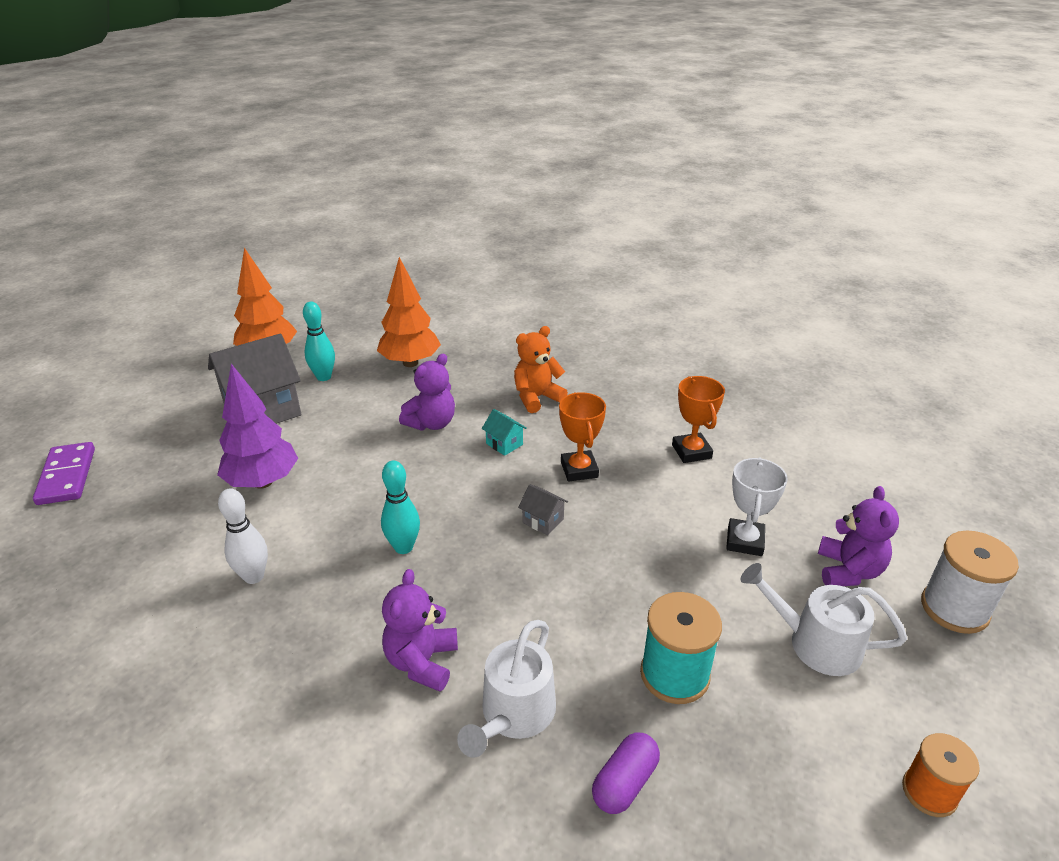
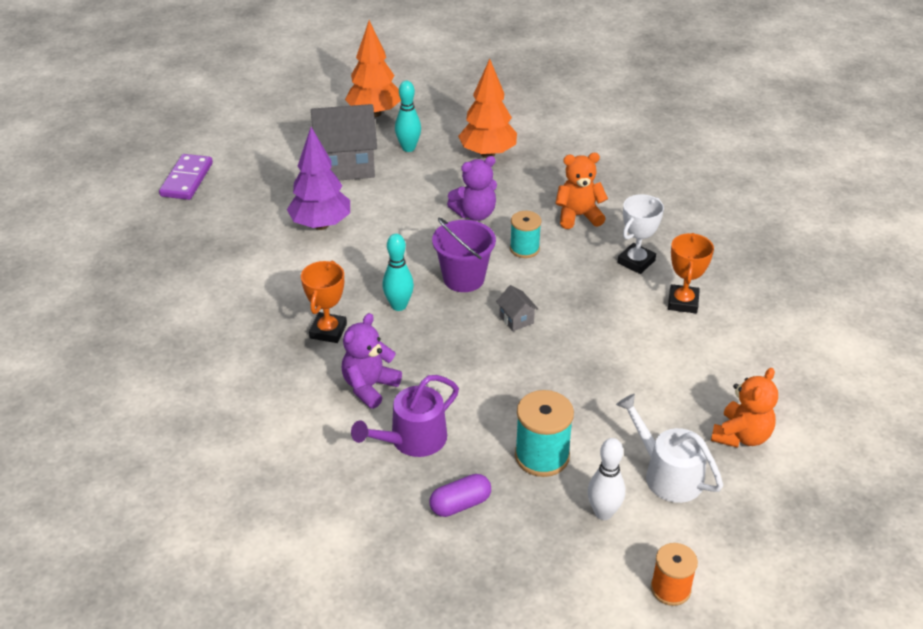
camera: 25 degrees right, 5 degrees up
(254, 576) = (284, 293): white bowling pin -> white bowling pin (603, 513)
(459, 494) = (463, 278): none -> purple bucket
(504, 444) = (524, 249): turquoise house -> turquoise spool
(514, 714) = (412, 439): white watering can -> purple watering can
(579, 469) = (573, 288): orange trophy -> orange trophy (328, 331)
(744, 541) = (671, 386): white trophy -> white trophy (636, 262)
(848, 571) = (741, 436): purple teddy bear -> orange teddy bear
(954, 608) = (808, 492): white spool -> none

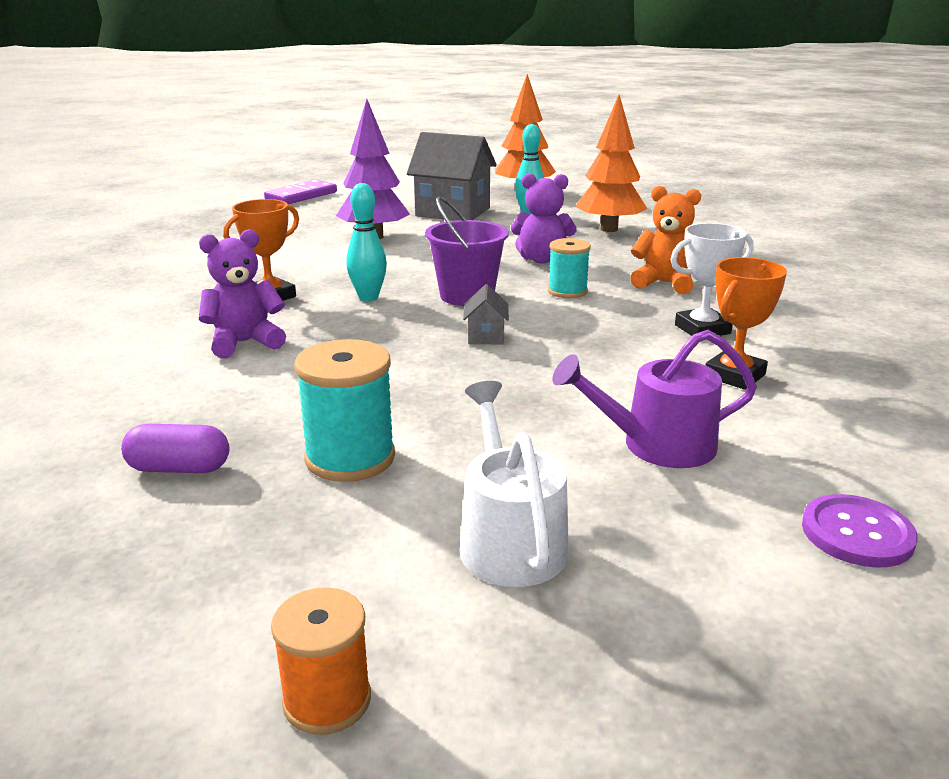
camera: 30 degrees right, 15 degrees down
(412, 439) = (220, 394): purple watering can -> purple watering can (658, 445)
(603, 513) = (351, 549): white bowling pin -> none
(741, 436) = (690, 537): orange teddy bear -> none
(806, 402) = (857, 533): none -> purple button

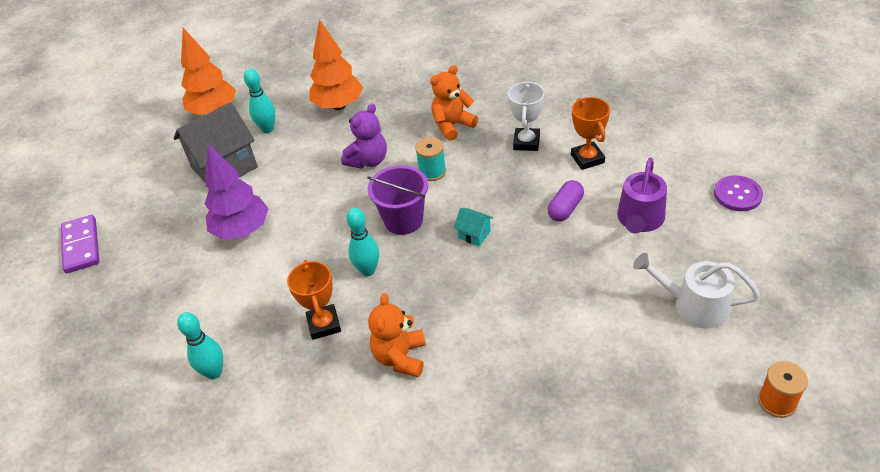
camera: 55 degrees left, 20 degrees up
(177, 270) = (214, 372): none -> turquoise bowling pin
(179, 468) = (561, 423): purple capsule -> purple capsule (565, 208)
(244, 343) = (400, 357): purple teddy bear -> orange teddy bear
(350, 458) = (590, 342): turquoise spool -> none
(486, 336) = (474, 234): grey house -> turquoise house

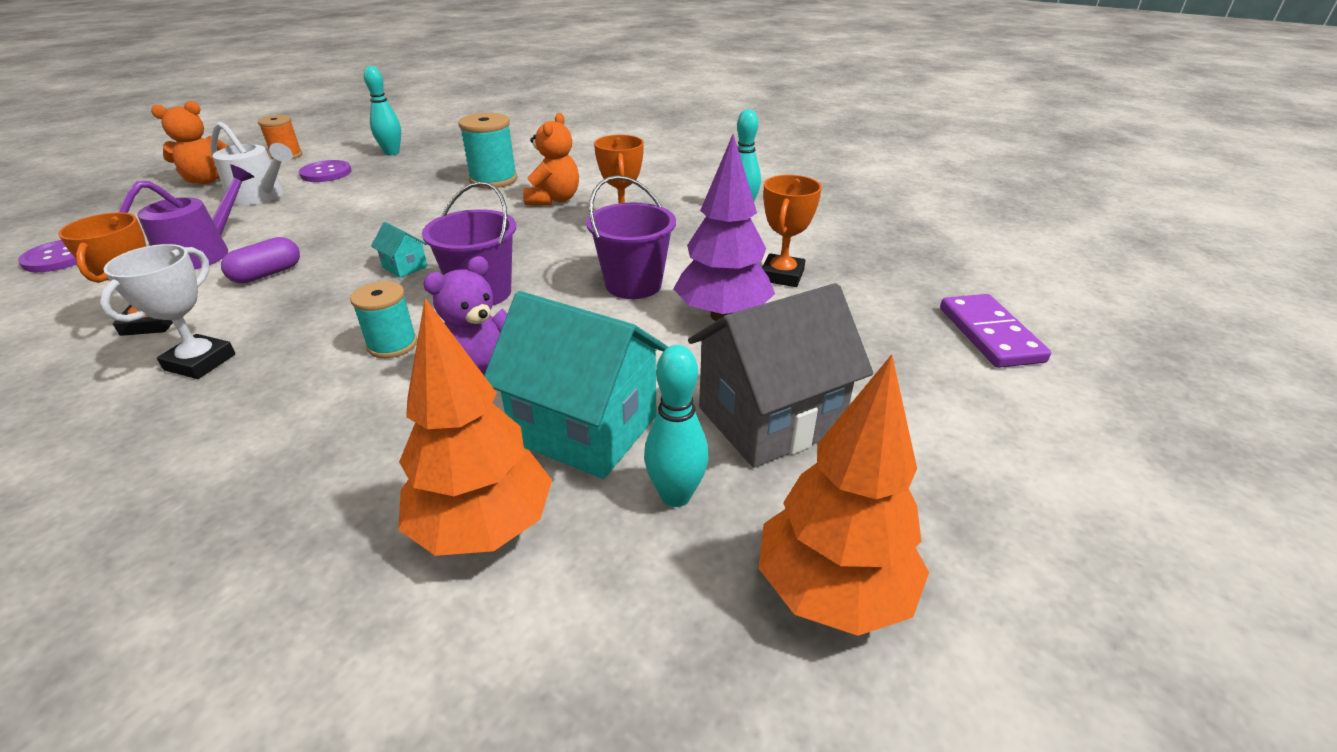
camera: 175 degrees left, 10 degrees down
(196, 279) = (782, 275): none -> orange trophy
(302, 248) = (633, 284): none -> purple bucket
(310, 147) = (585, 429): none -> turquoise house
(368, 270) = (556, 255): turquoise bowling pin -> turquoise bowling pin (392, 153)
(452, 125) = (283, 419): orange teddy bear -> orange teddy bear (207, 180)
(483, 388) = (493, 180): none -> turquoise spool
(681, 366) = (326, 173): none -> purple button

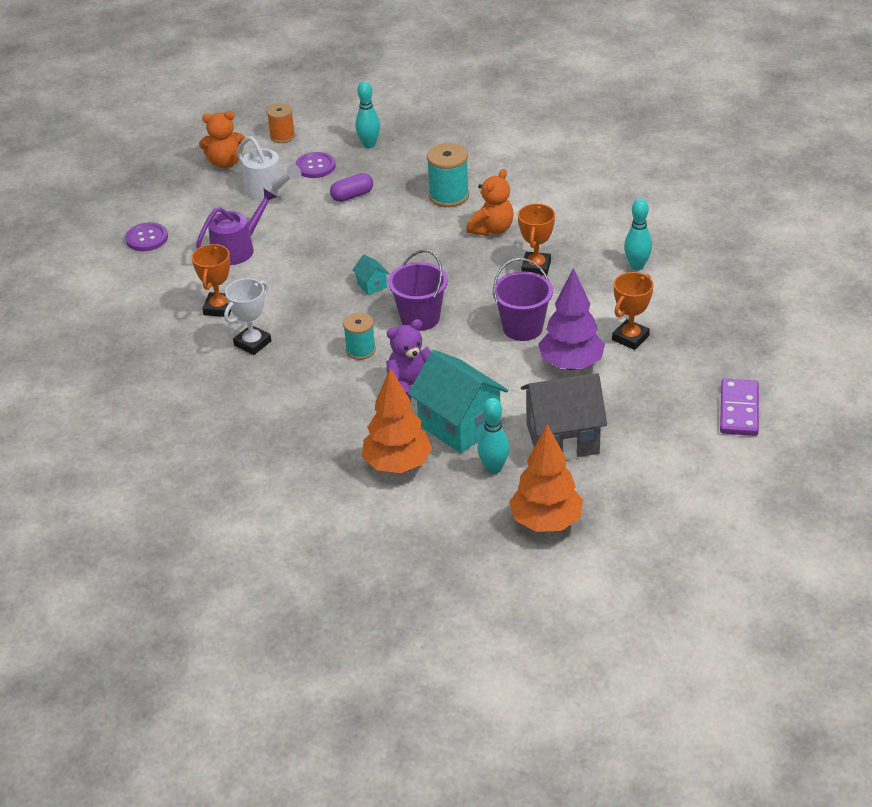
camera: 20 degrees right, 5 degrees up
(267, 274) = (282, 277): purple capsule -> purple capsule (352, 196)

